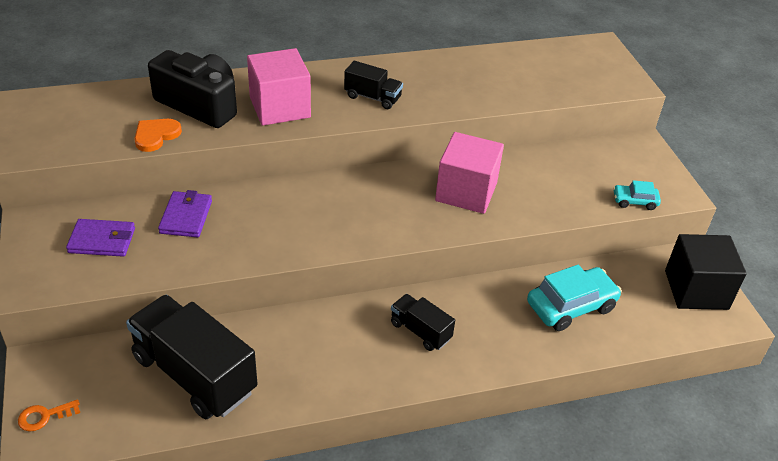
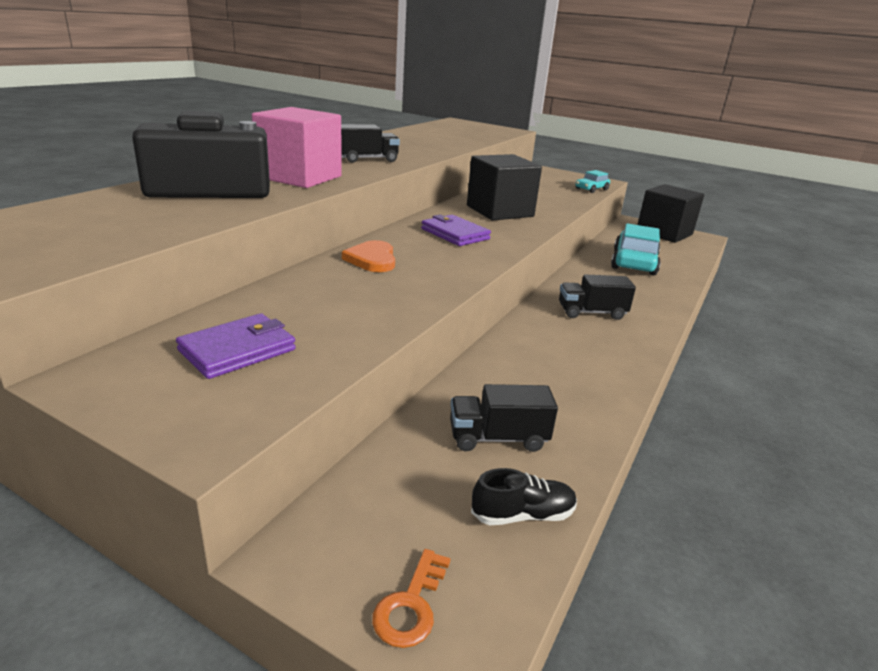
camera: 45 degrees left, 15 degrees down
(139, 419) = (522, 515): none -> black shoe
(156, 136) = (200, 217): orange heart -> orange heart (372, 259)
(186, 217) = (306, 296): purple wallet -> purple wallet (454, 234)
(195, 374) = (498, 438): black truck -> black truck, size x0.50
(466, 192) = (499, 211): pink cube -> black cube

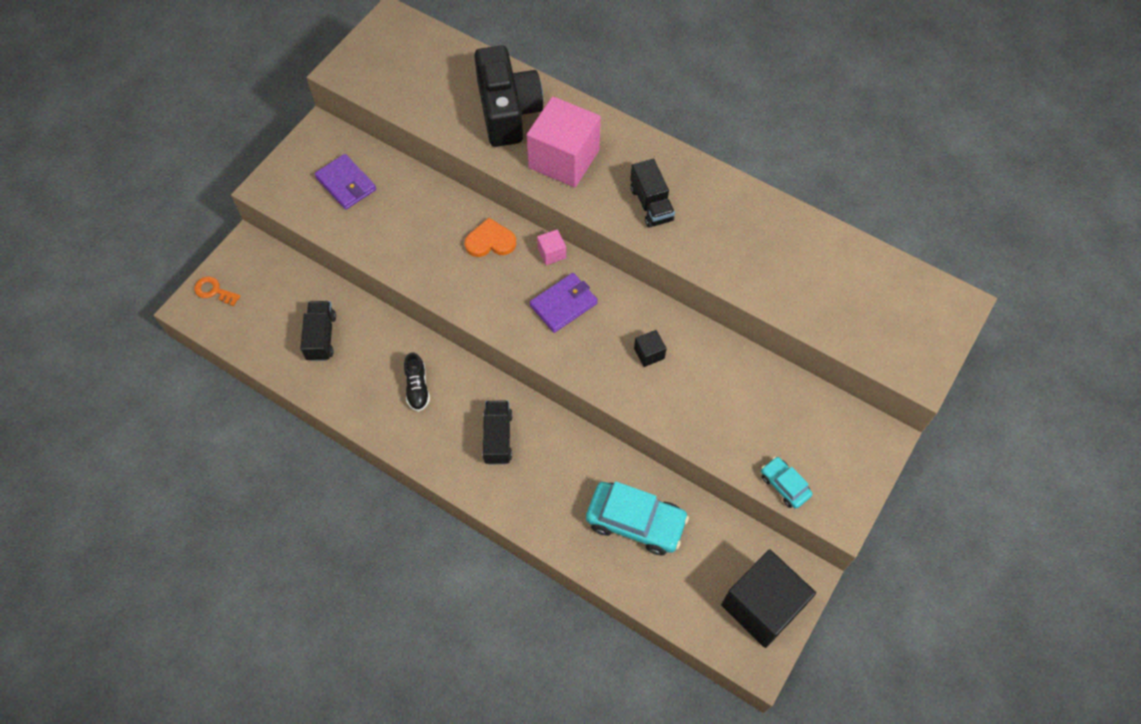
camera: 95 degrees right, 35 degrees up
(391, 235) = (551, 253): none -> pink cube
(499, 211) = (649, 353): black cube -> black cube, size x0.42
(522, 515) = (258, 341): black shoe -> black shoe (417, 387)

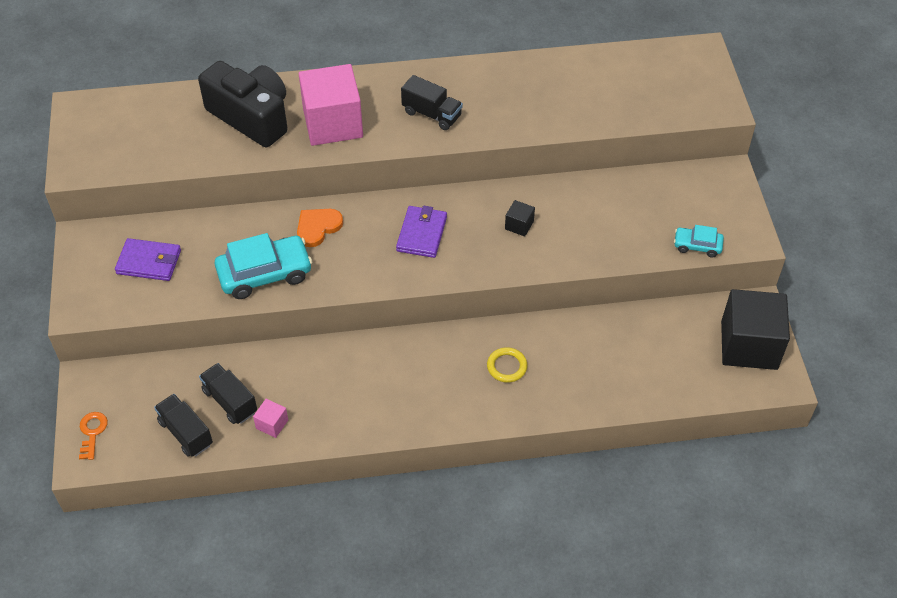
camera: 40 degrees left, 10 degrees down
(214, 291) = (92, 432): orange key -> orange key turned 105 degrees clockwise
(417, 387) = (351, 382): black shoe -> none
(498, 438) = (452, 372): black truck -> black truck (186, 433)
(543, 466) = (507, 366): none -> yellow ring
(551, 253) = (375, 205): pink cube -> pink cube (272, 424)
(635, 521) = (611, 355): turquoise car -> turquoise car (265, 274)

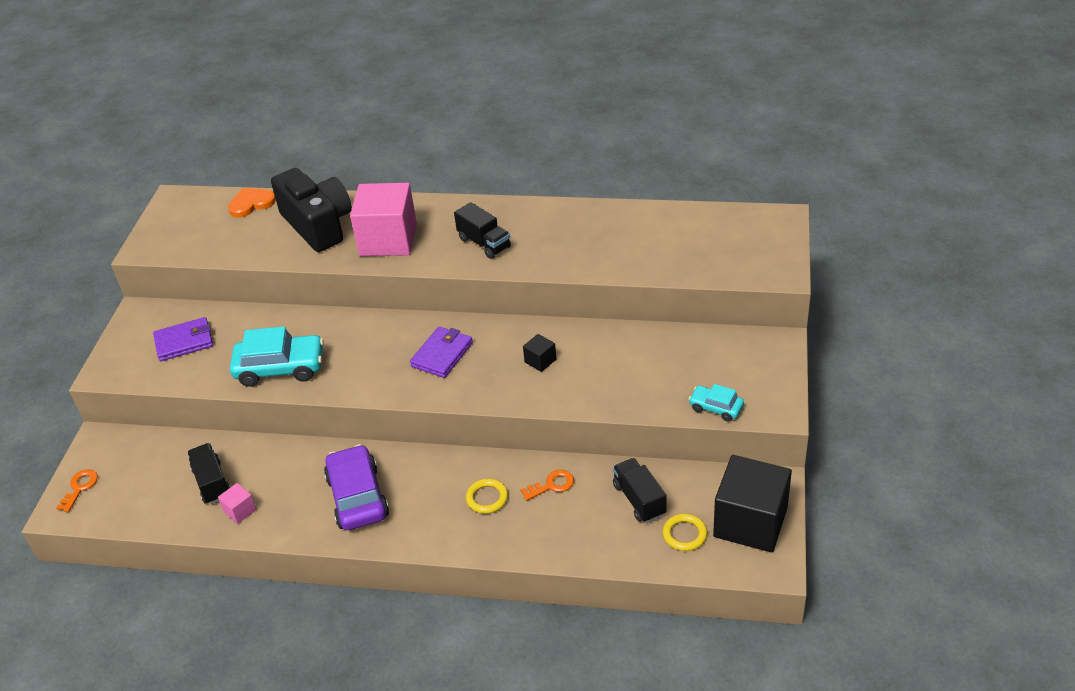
camera: 20 degrees right, 10 degrees down
(149, 262) = (184, 342): purple wallet -> purple wallet turned 45 degrees counterclockwise
(186, 433) = (160, 504): black truck -> black truck (639, 499)
(317, 227) = (348, 334): orange heart -> orange heart (251, 204)
(383, 388) = (357, 497): none -> purple car
(561, 343) = (552, 485): none -> orange key
(697, 367) = (684, 534): none -> yellow ring

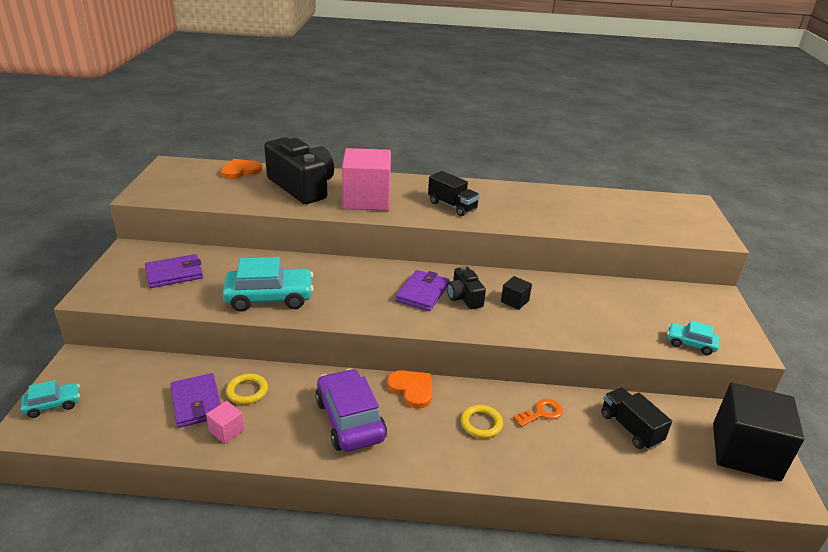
camera: 10 degrees left, 10 degrees down
(80, 488) = (53, 404): orange key -> turquoise car
(212, 483) = (197, 403): black truck -> purple wallet
(424, 462) = (412, 389): none -> orange heart
(486, 358) = (464, 297): none -> black camera
(684, 534) = (687, 462): yellow ring -> yellow ring (247, 391)

